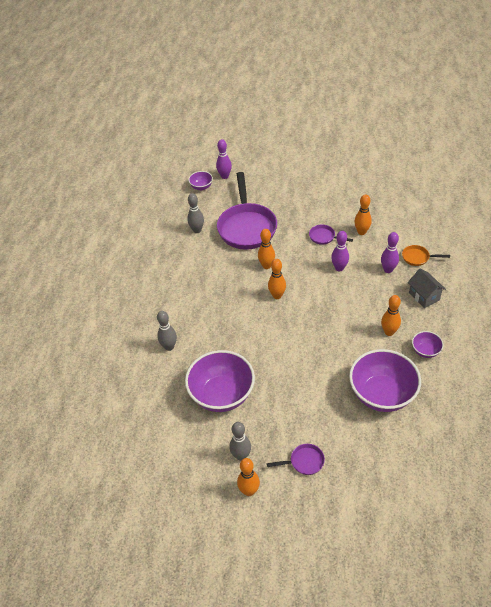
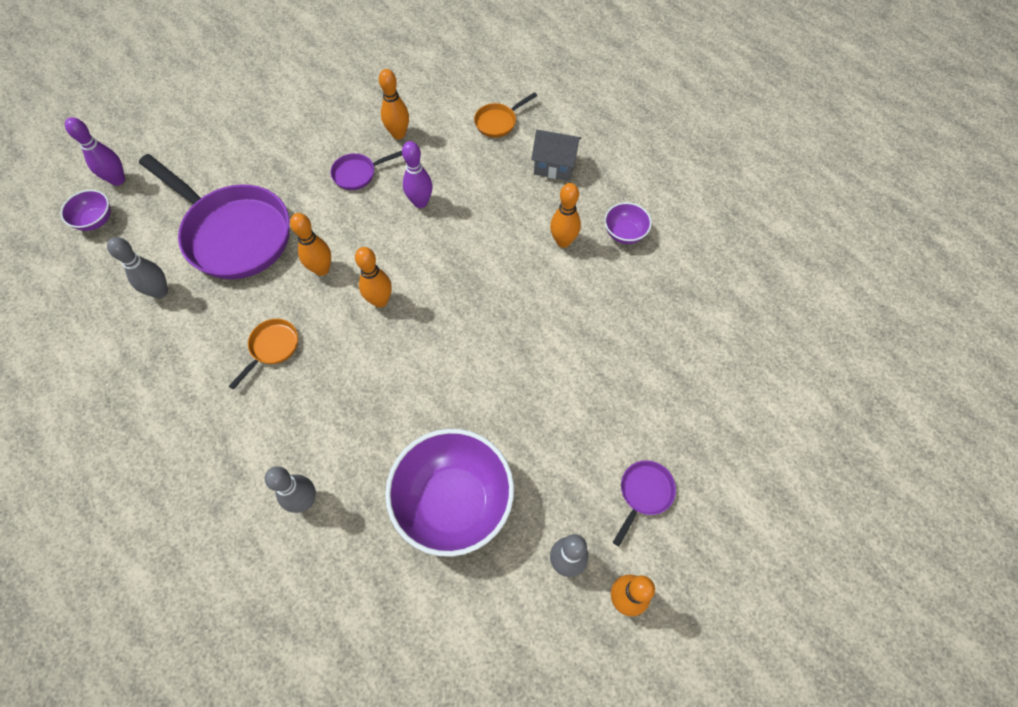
camera: 50 degrees left, 15 degrees up
(215, 282) = (272, 348): none -> orange pan
(381, 394) = (635, 327): purple bowl -> none
(388, 270) = (481, 162): purple bowling pin -> none

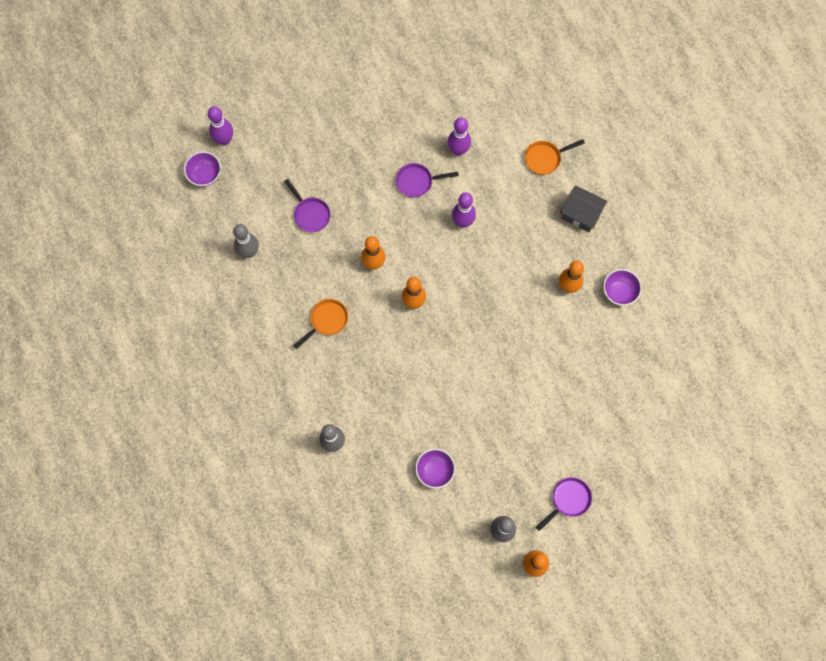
camera: 15 degrees right, 10 degrees up
(234, 233) = (310, 214): purple pan -> purple pan, size x0.42
(398, 134) = (458, 150): orange bowling pin -> purple bowling pin
(454, 502) = (435, 470): purple bowl -> purple bowl, size x0.46

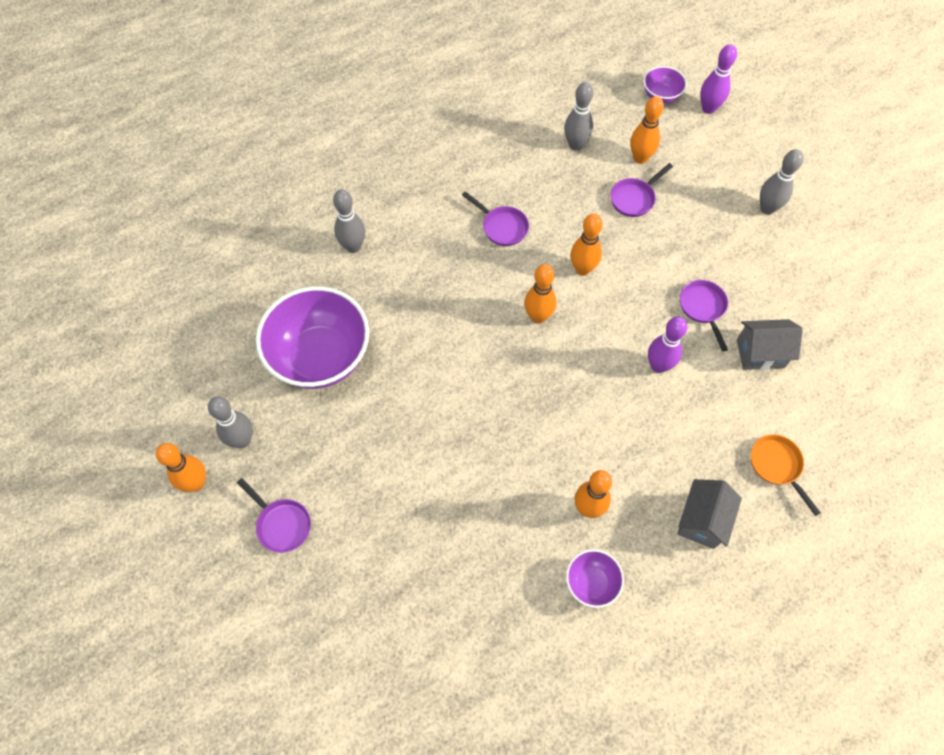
camera: 85 degrees right, 10 degrees down
(270, 203) = (640, 158): none -> orange bowling pin
(327, 321) = (502, 227): orange pan -> purple pan
(332, 117) = (767, 208): none -> grey bowling pin
(435, 470) = (320, 357): purple bowl -> purple bowl, size x2.15
(458, 150) = (760, 353): purple bowling pin -> grey house

